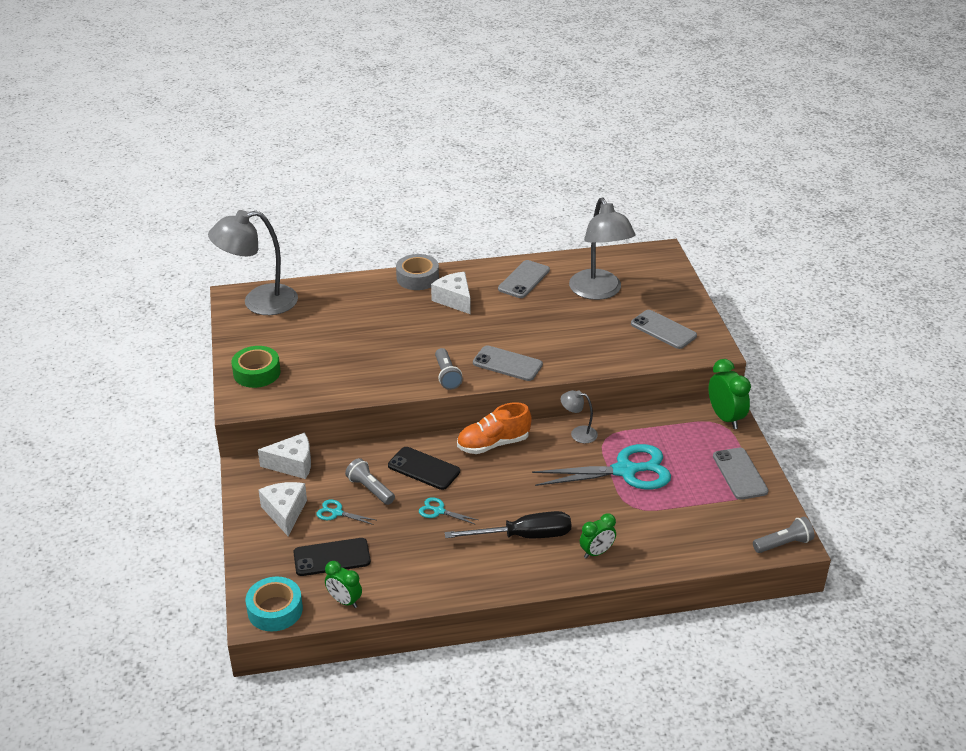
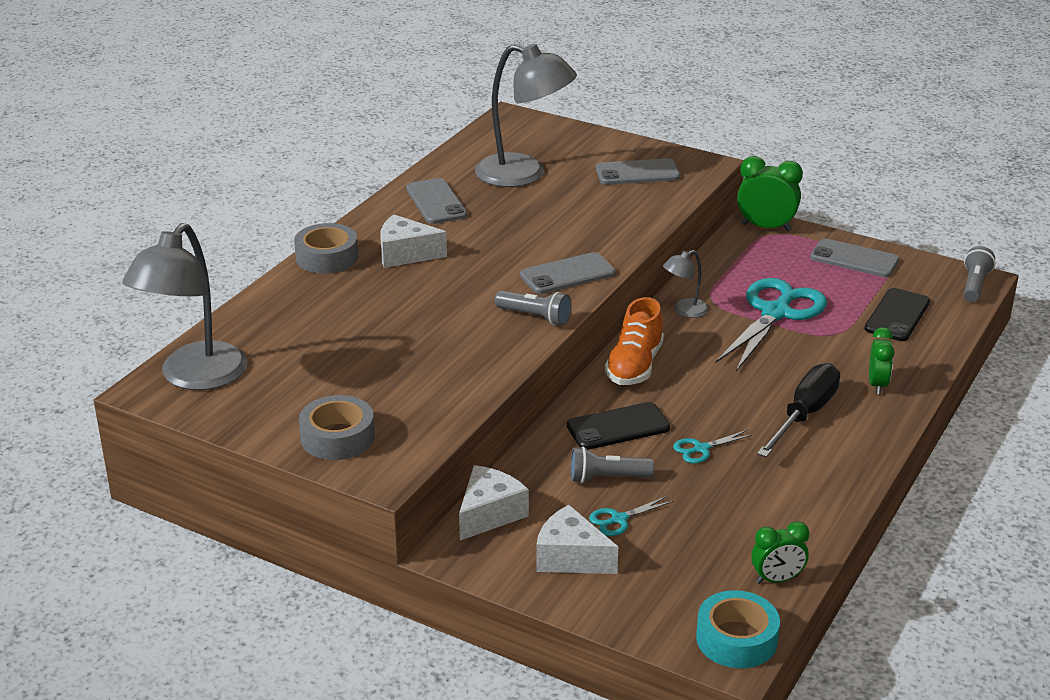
camera: 50 degrees left, 5 degrees down
(257, 373) = (337, 437): green tape -> grey tape
(332, 557) = (692, 556): black phone -> black phone (897, 315)

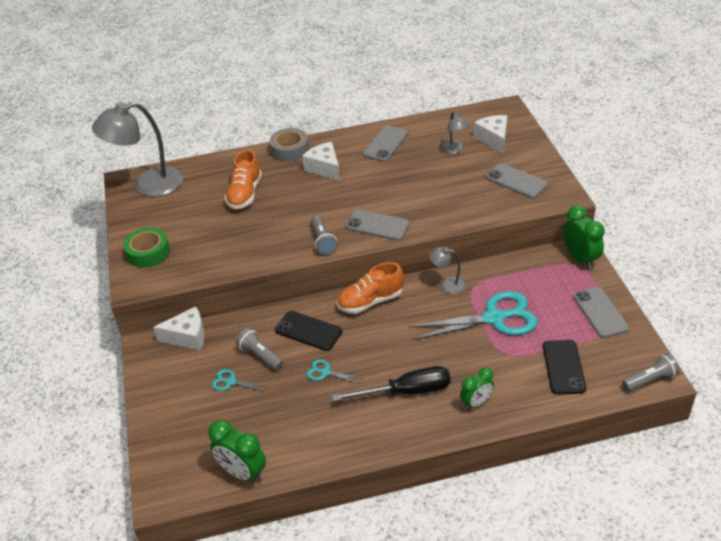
camera: 50 degrees right, 10 degrees up
(337, 437) = (148, 253): grey tape -> green tape
(352, 322) = (245, 194): none -> orange shoe
(524, 175) = (454, 150): grey lamp -> grey lamp, size x0.46
(570, 557) = (182, 385): white cheese -> white cheese (493, 139)
(736, 639) = (177, 487): turquoise tape -> none
(777, 579) = (242, 473): green clock -> green clock, size x1.52
(897, 315) = (563, 367): black phone -> black phone turned 75 degrees counterclockwise

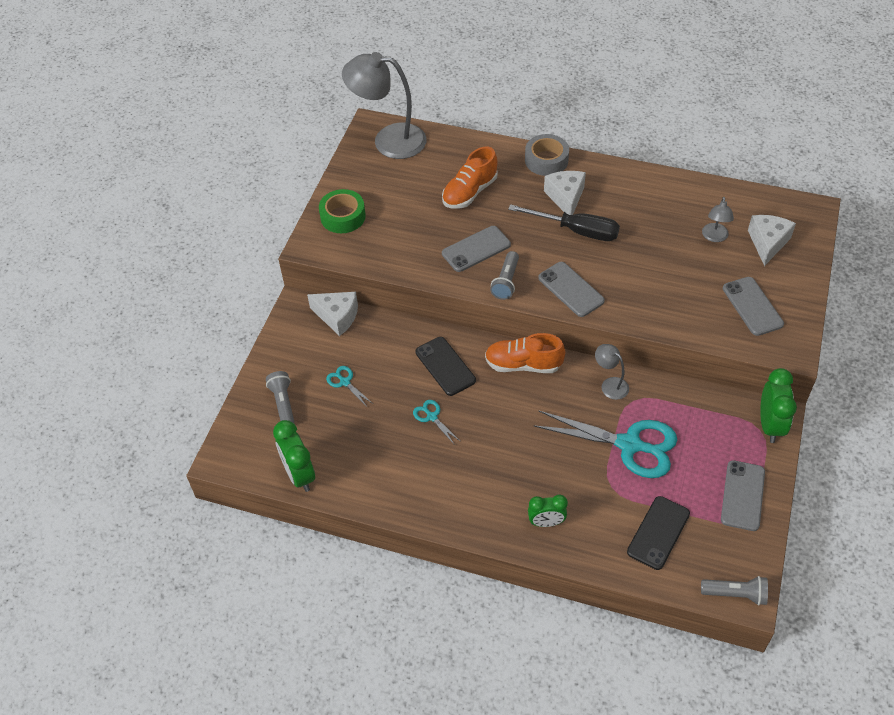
camera: 30 degrees right, 10 degrees up
(260, 355) = (386, 369): grey flashlight -> grey flashlight (283, 403)
(385, 144) = (647, 197): grey phone -> grey phone (476, 249)
(406, 391) = (490, 476): black screwdriver -> black screwdriver (576, 231)

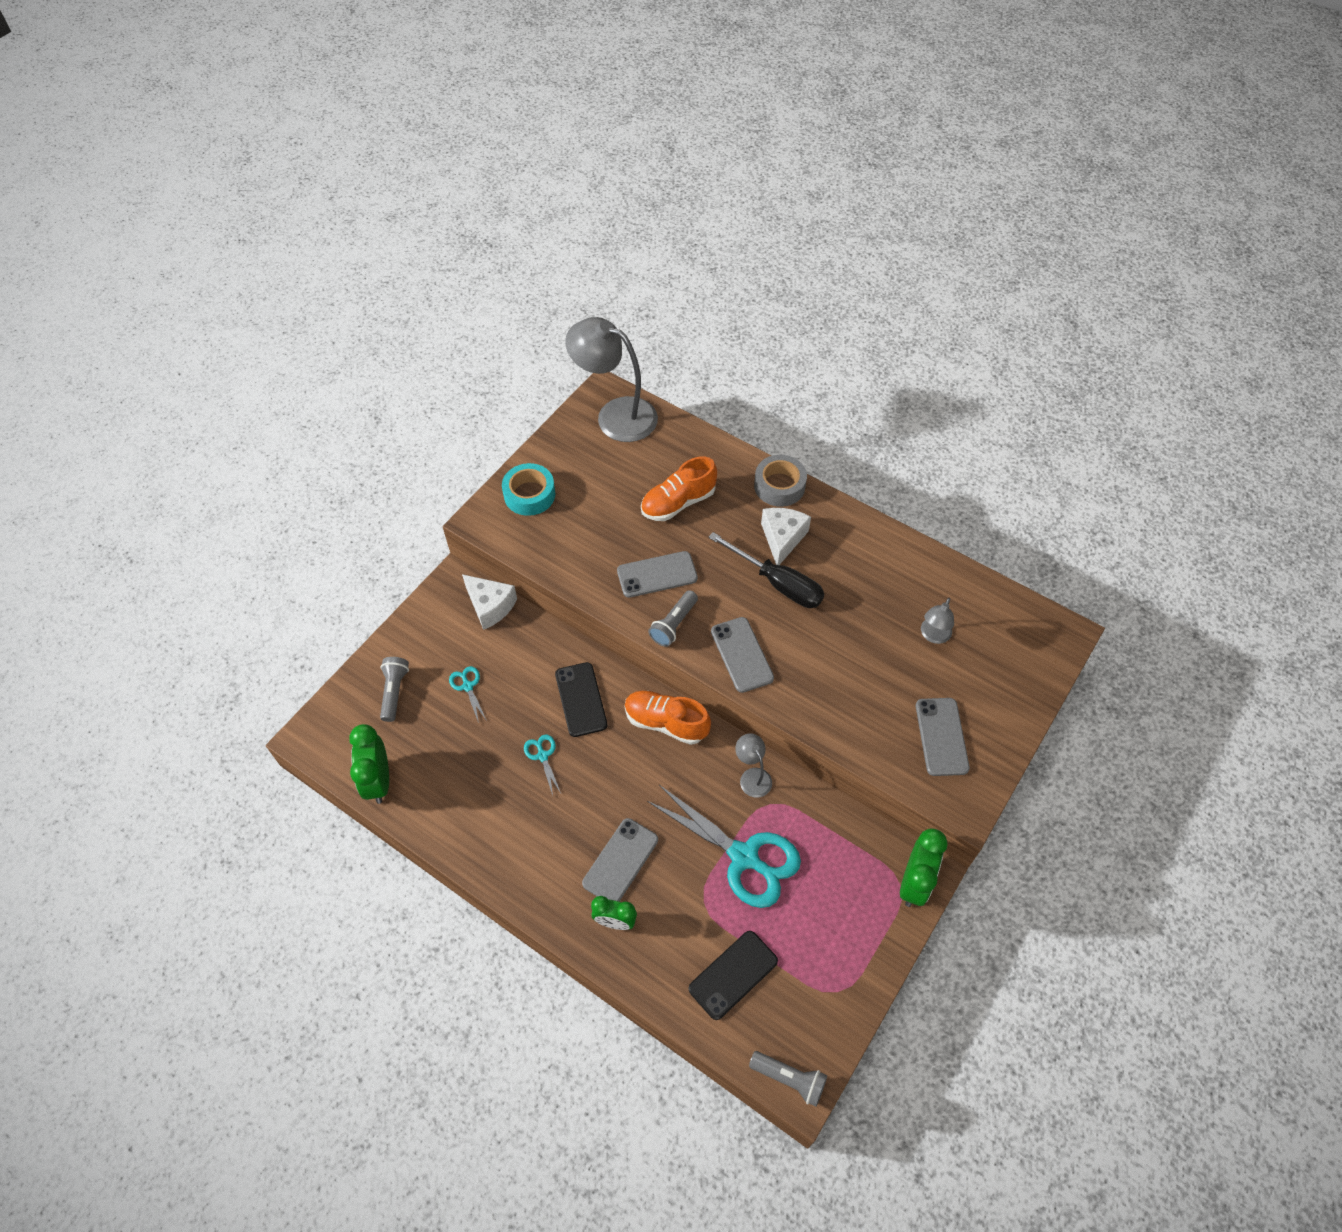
camera: 15 degrees right, 5 degrees up
(343, 216) = (529, 495): green tape -> turquoise tape
(743, 495) = (847, 960): grey phone -> grey phone (620, 861)
(767, 243) = (993, 661): white cheese -> none

